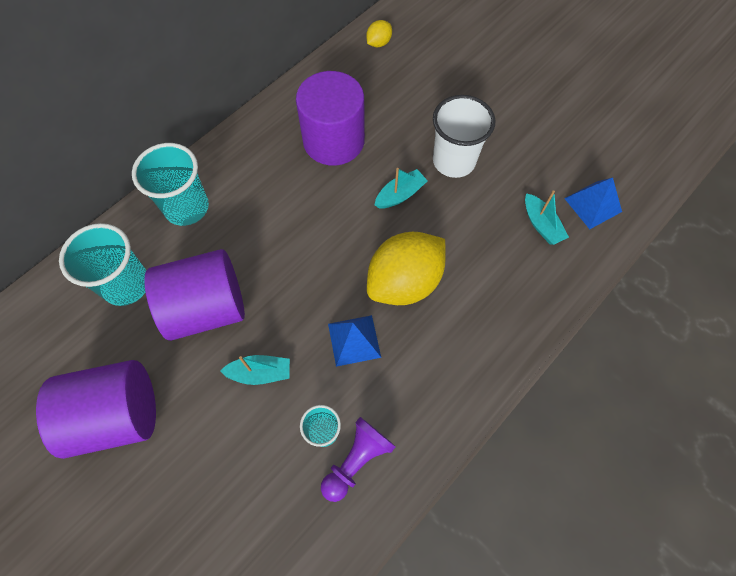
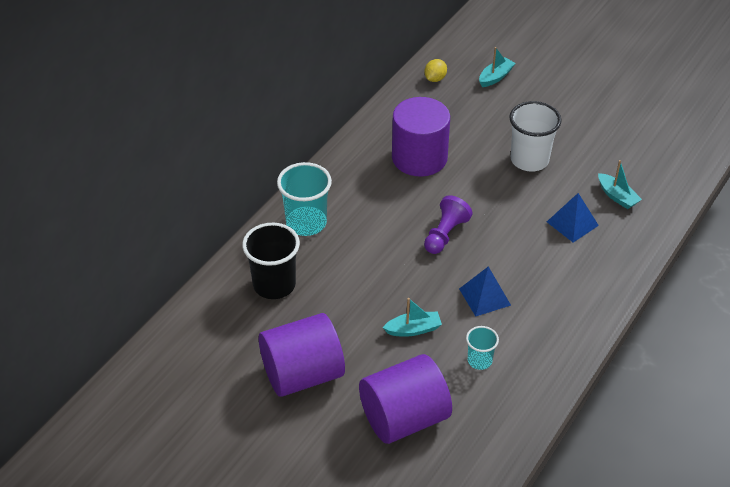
camera: 10 degrees left, 20 degrees down
(126, 284) = (274, 285): turquoise cup -> black cup
(206, 308) = (351, 291): purple cylinder -> purple cylinder (404, 418)
(357, 460) = (513, 375): purple pawn -> purple pawn (445, 234)
(400, 195) = (490, 190): turquoise boat -> turquoise boat (495, 77)
(404, 282) = (514, 251): yellow lemon -> none
(593, 205) = (656, 177): blue pyramid -> blue pyramid (572, 223)

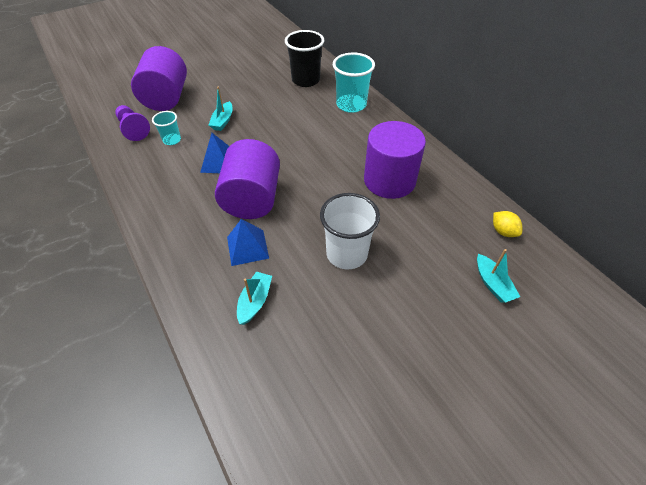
camera: 115 degrees right, 5 degrees up
(302, 374) = (231, 74): purple cylinder -> purple cylinder (252, 199)
(445, 234) = (293, 164): purple pawn -> purple pawn (133, 129)
(617, 196) = (255, 301): turquoise boat -> turquoise boat turned 120 degrees clockwise

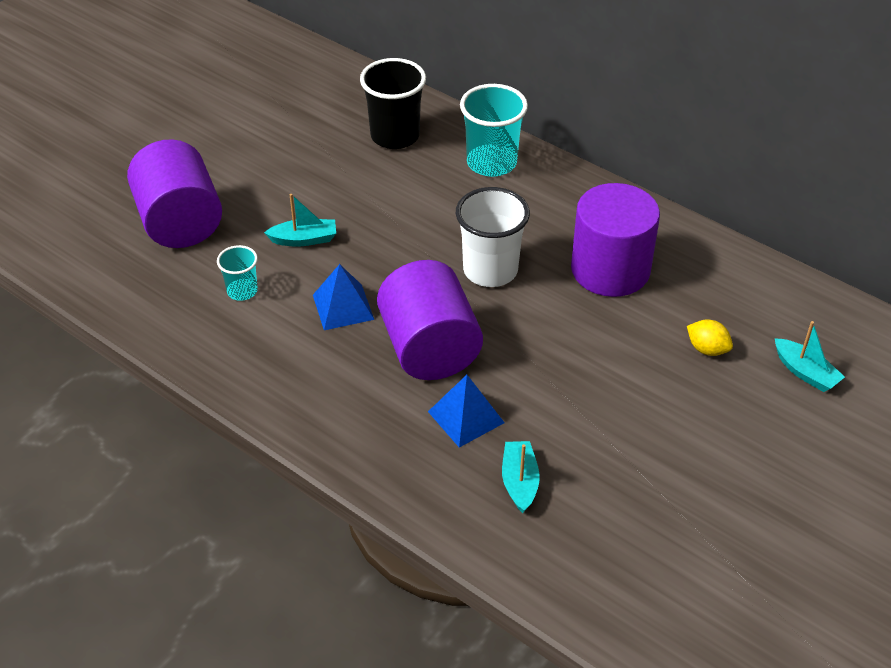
camera: 20 degrees left, 5 degrees down
(133, 129) = (164, 289): purple pawn -> none
(223, 121) = (304, 239): turquoise boat -> turquoise boat turned 90 degrees counterclockwise
(346, 254) = (605, 387): white cup -> white cup (490, 270)
(503, 231) = (791, 301): yellow lemon -> yellow lemon (707, 349)

